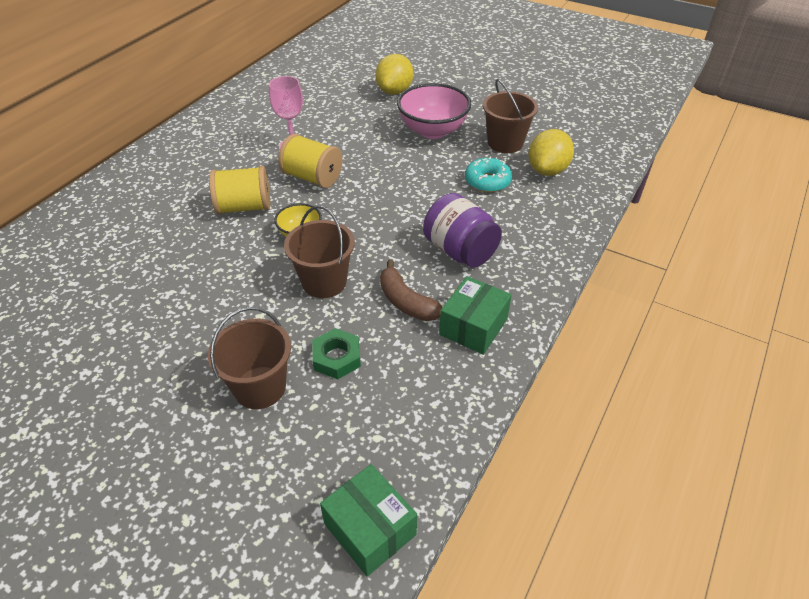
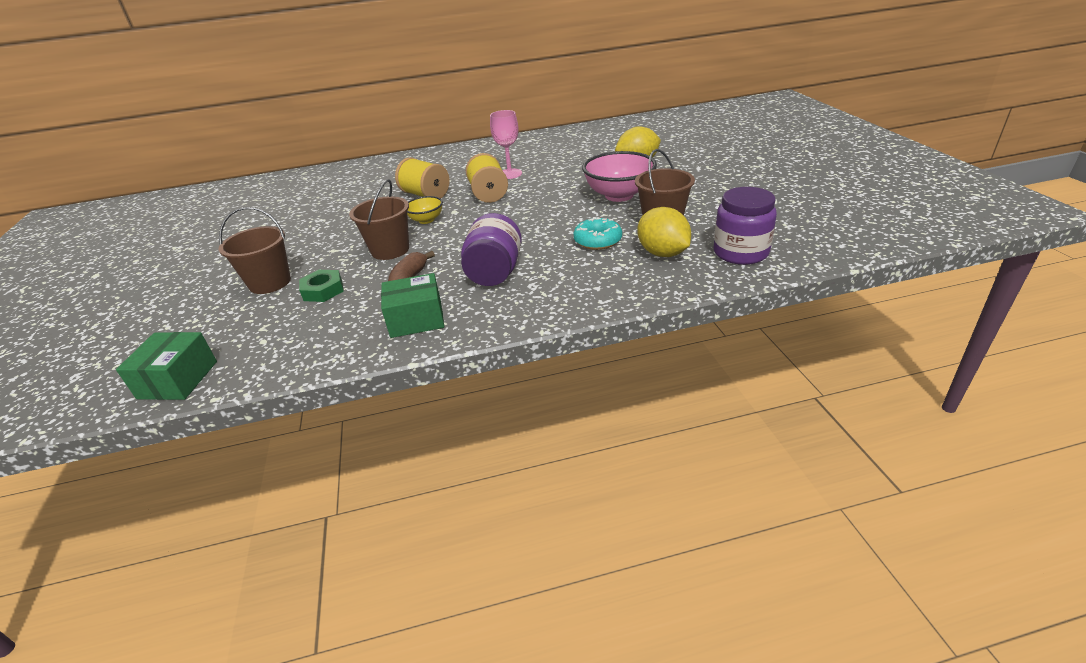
camera: 50 degrees right, 10 degrees down
(547, 170) = (662, 253): yellow lemon -> yellow lemon turned 75 degrees clockwise
(591, 146) = (740, 252): none -> purple jar

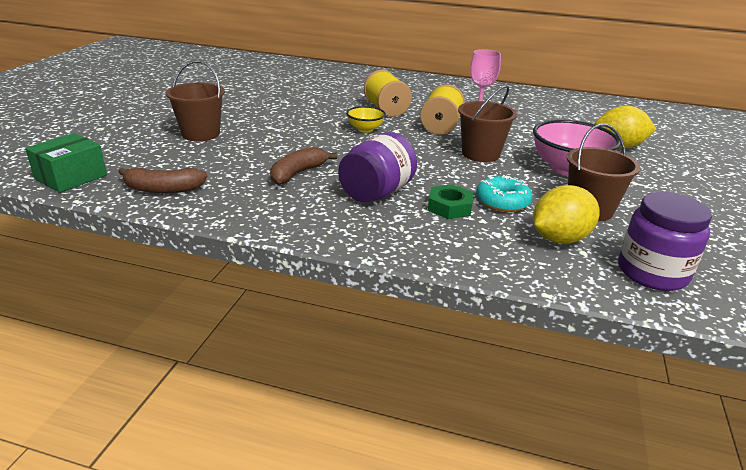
camera: 25 degrees right, 5 degrees down
(295, 349) = (163, 189): none -> brown banana
(323, 290) = (230, 154): green nut -> green nut (449, 207)
(390, 250) = (311, 142): brown bucket -> brown bucket (480, 154)
(416, 319) = (273, 204): green box -> none
(662, 253) = (559, 239): yellow lemon -> yellow lemon turned 60 degrees clockwise

